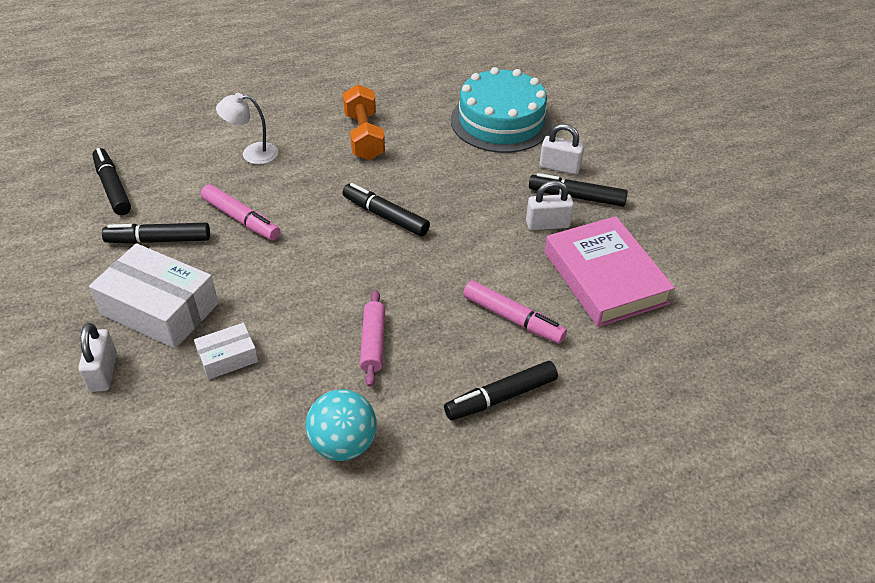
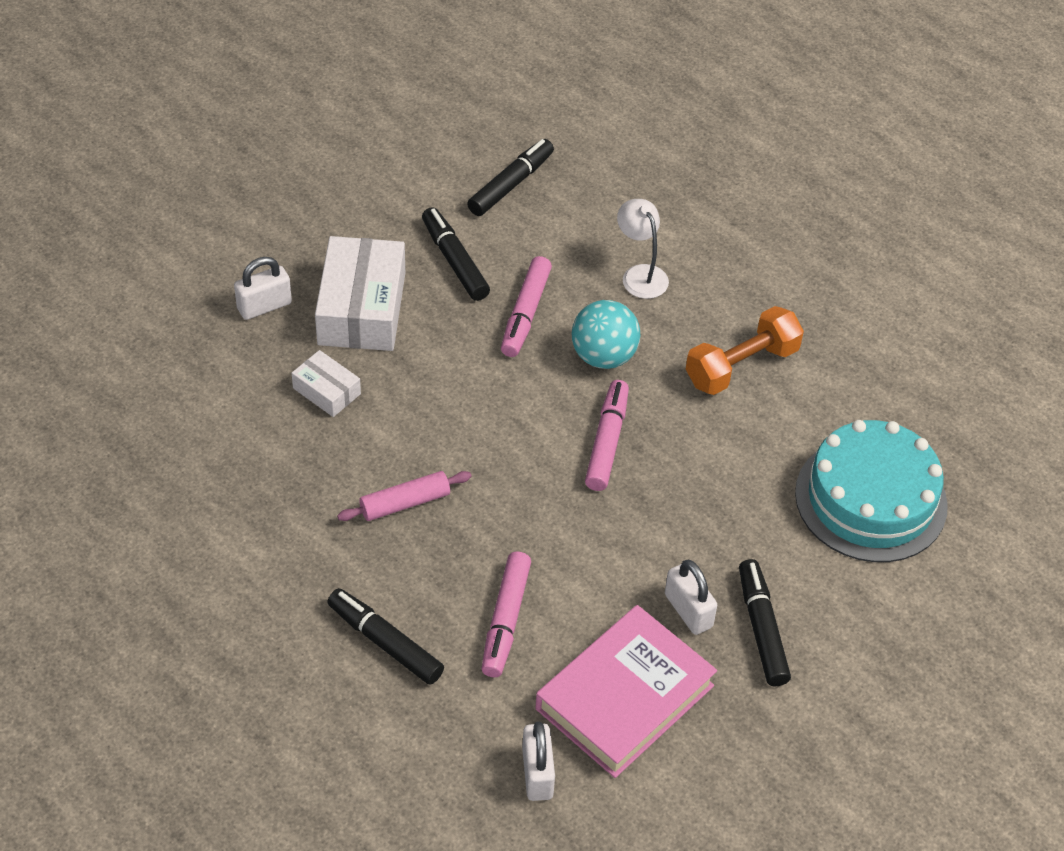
camera: 65 degrees right, 5 degrees up
(343, 444) = (265, 527): turquoise ball -> turquoise ball (603, 356)
(385, 216) = (606, 442): black marker -> pink marker
(559, 167) = (812, 594): white padlock -> white padlock (537, 773)

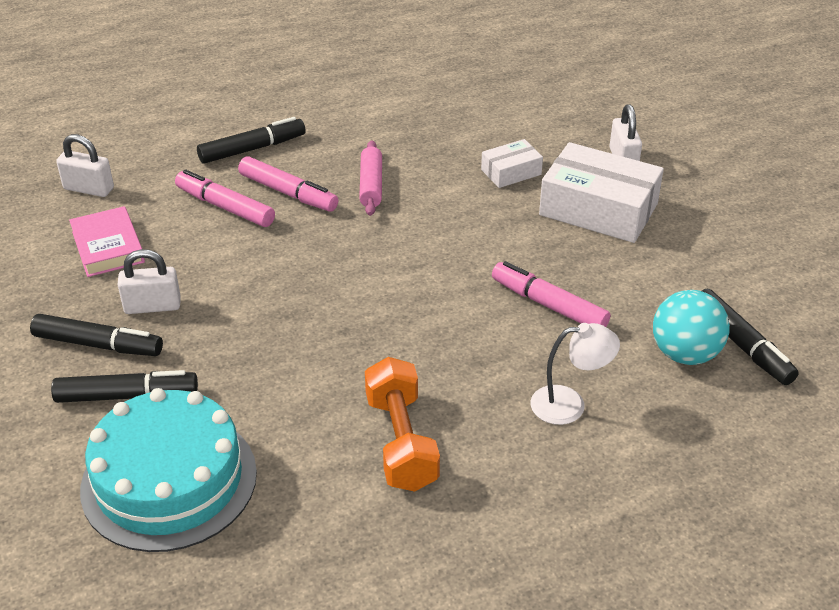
camera: 115 degrees right, 10 degrees down
(454, 261) = (638, 277): black marker -> black marker (126, 395)
(603, 356) = (467, 342): turquoise ball -> turquoise ball (685, 354)
(606, 442) = (362, 312): pink marker -> pink marker (288, 192)
(625, 697) = (108, 247): pink book -> pink book, size x0.61

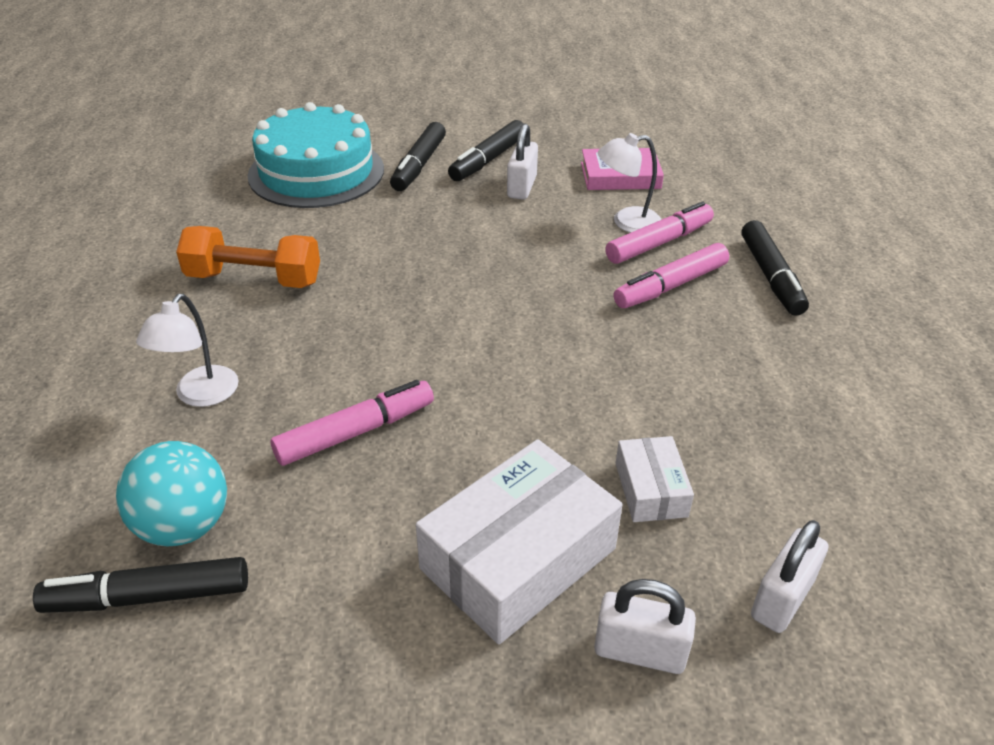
camera: 110 degrees right, 0 degrees up
(89, 189) = (720, 175): white padlock -> white padlock (782, 599)
(196, 229) = (626, 222): none -> white lamp
(371, 185) = (664, 349): pink rolling pin -> none

